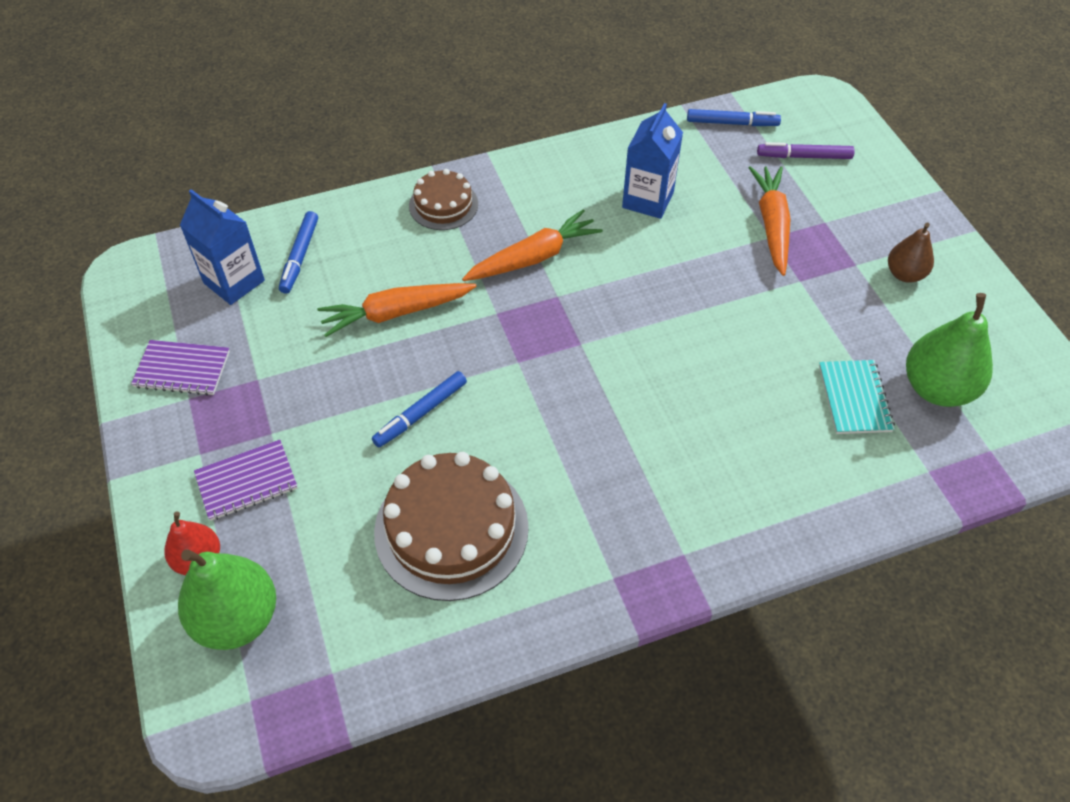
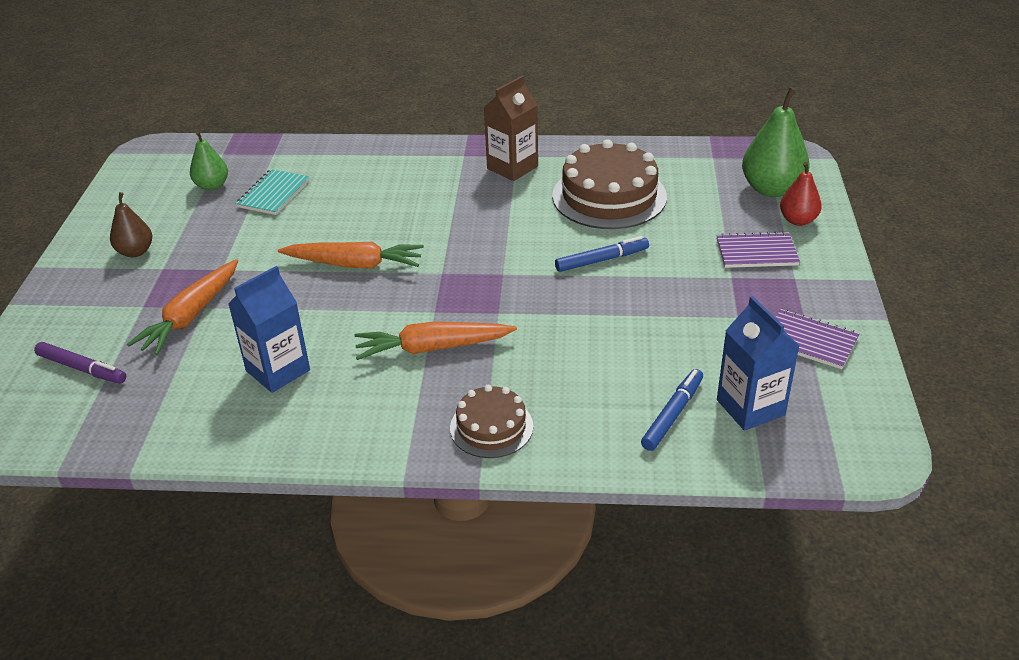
camera: 155 degrees left, 15 degrees down
(396, 313) = (591, 335): orange carrot -> orange carrot (354, 264)
(603, 548) = (512, 167): none -> brown carton
(732, 123) = (104, 428): blue marker -> none
(937, 388) = (212, 186): green pear -> green pear, size x0.59

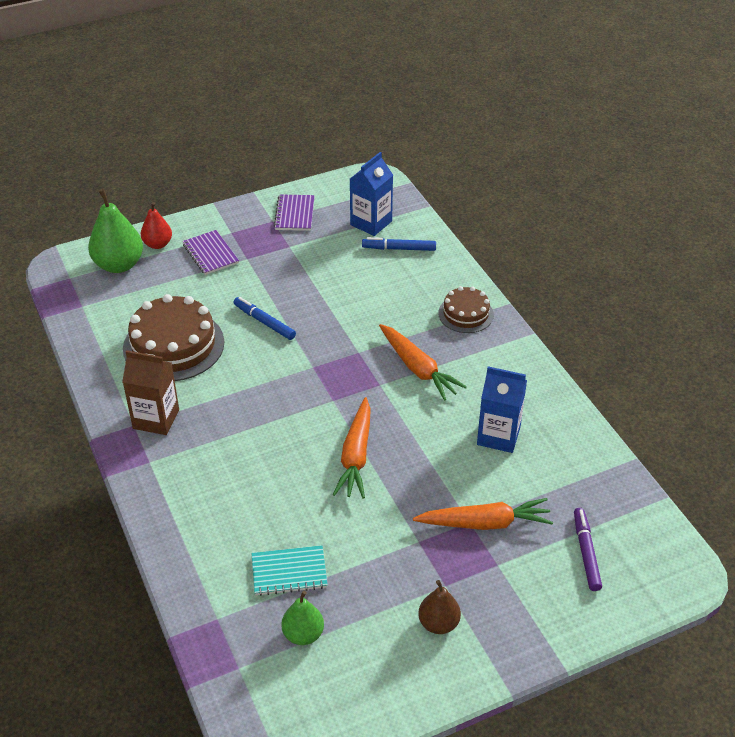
camera: 120 degrees left, 5 degrees up
(354, 264) = (356, 456): orange carrot -> orange carrot turned 150 degrees counterclockwise

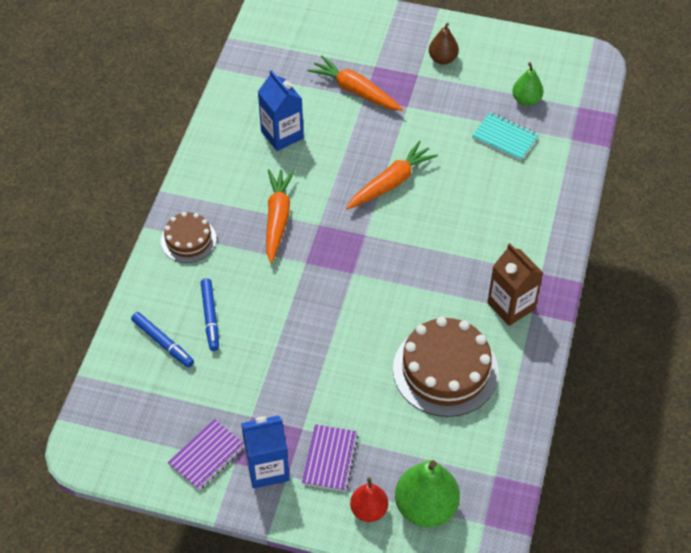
camera: 140 degrees left, 10 degrees up
(264, 322) = (351, 342): blue marker -> blue marker (210, 317)
(371, 223) = (152, 391): blue carton -> blue carton (267, 468)
(586, 552) = (317, 40): purple marker -> none

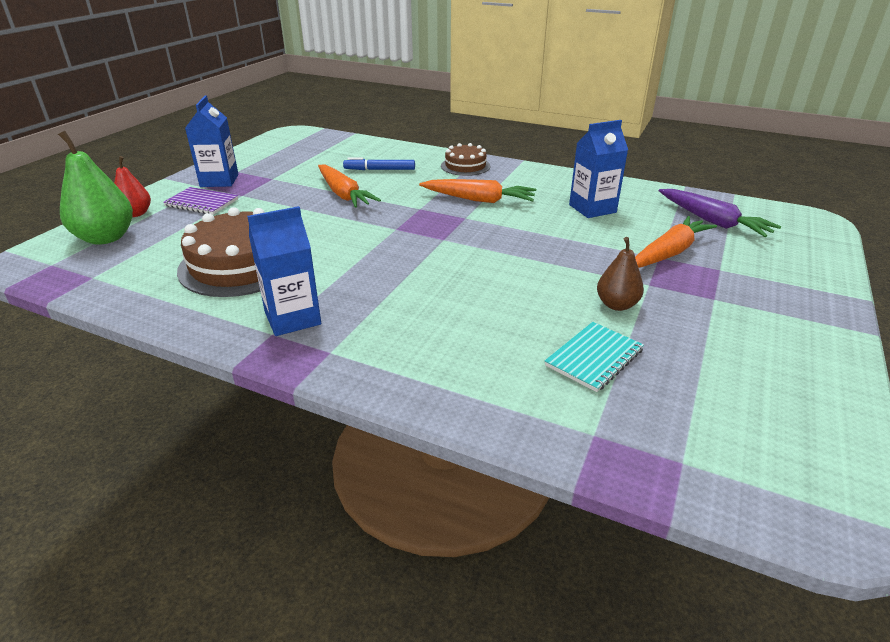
camera: 100 degrees right, 20 degrees down
(163, 342) = (365, 154): blue marker -> none
(207, 456) = (252, 163): purple notebook -> none
(292, 59) = (712, 221): none -> purple carrot
(391, 183) = (516, 260): orange carrot -> orange carrot (343, 194)
(442, 59) = (755, 323): brown pear -> brown pear (616, 305)
(511, 306) = (292, 318): brown carton -> blue carton
(526, 100) = (684, 395): green pear -> none

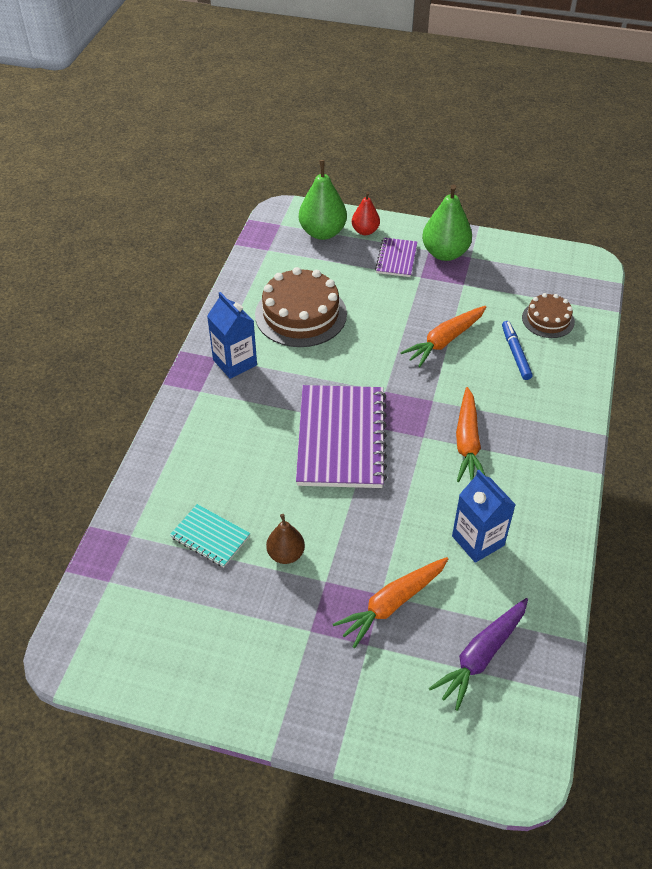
camera: 80 degrees right, 15 degrees up
(219, 180) = (445, 253): blue carton -> green pear
(454, 257) = (341, 438): none -> purple notebook
(465, 166) = (555, 421): brown cake -> brown cake (548, 319)
(669, 252) = (392, 604): orange carrot -> orange carrot turned 105 degrees clockwise

